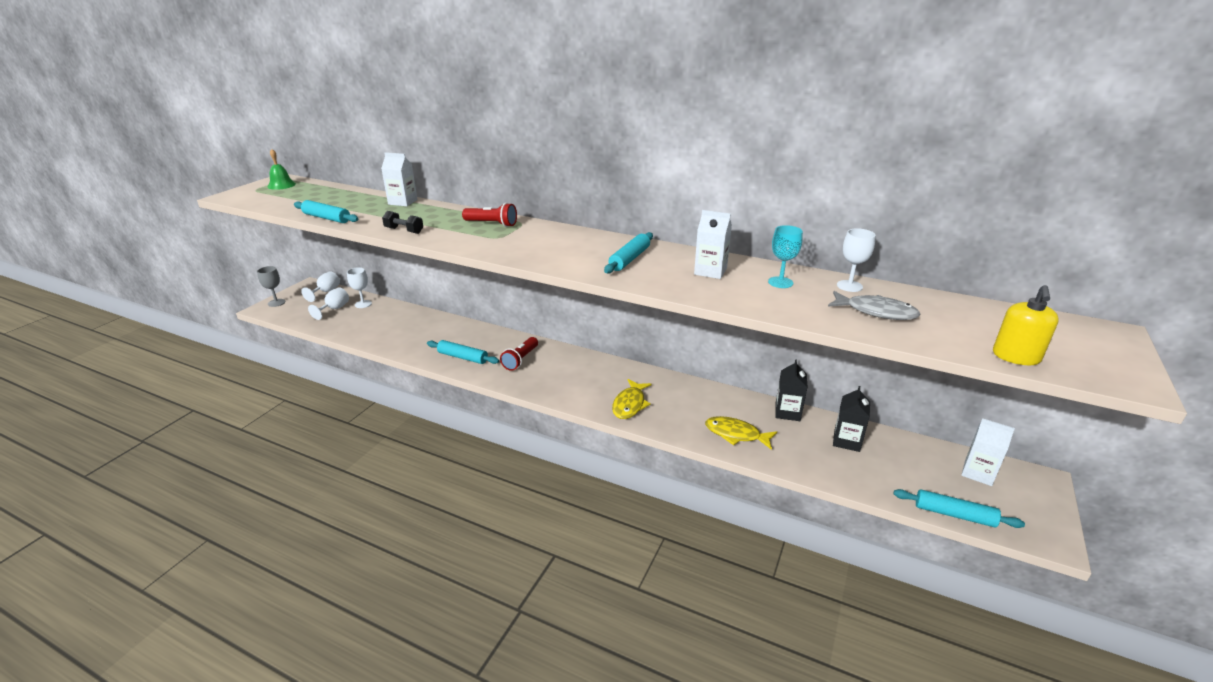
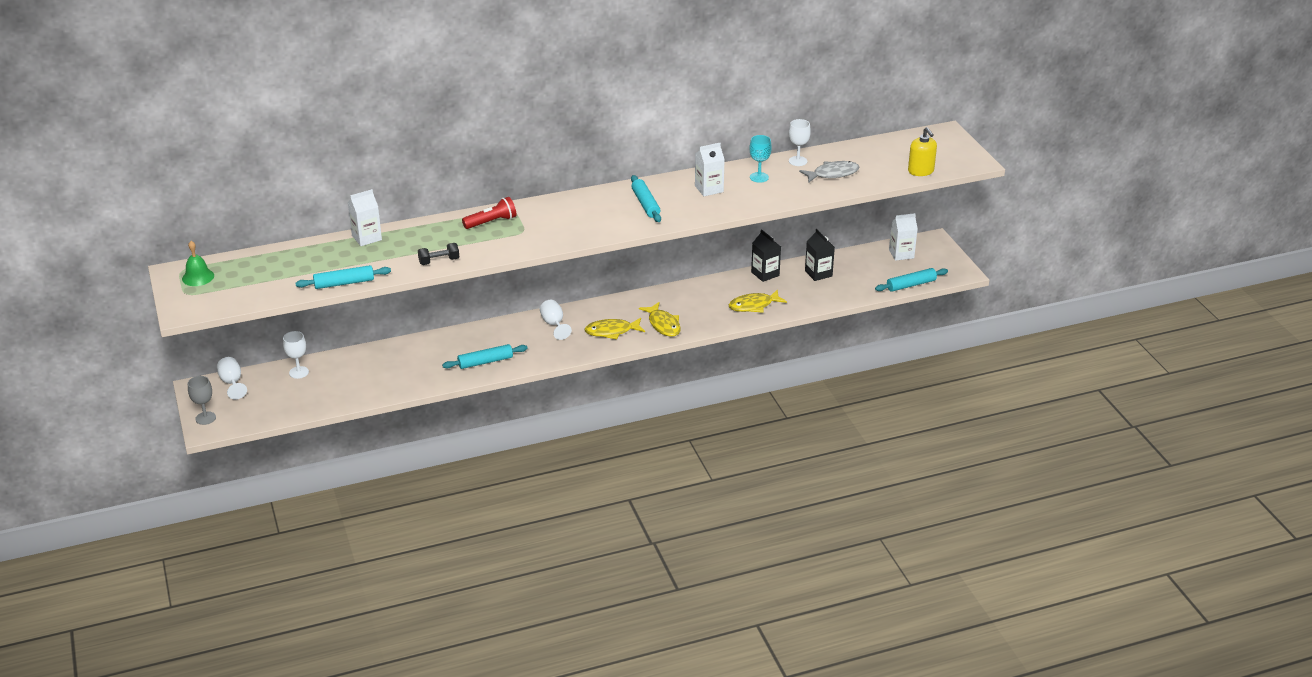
camera: 45 degrees left, 5 degrees up
(334, 309) = (281, 391): white goblet -> white goblet (554, 324)
(520, 360) = (533, 338): red flashlight -> none
(581, 386) = (612, 331): none -> yellow fish

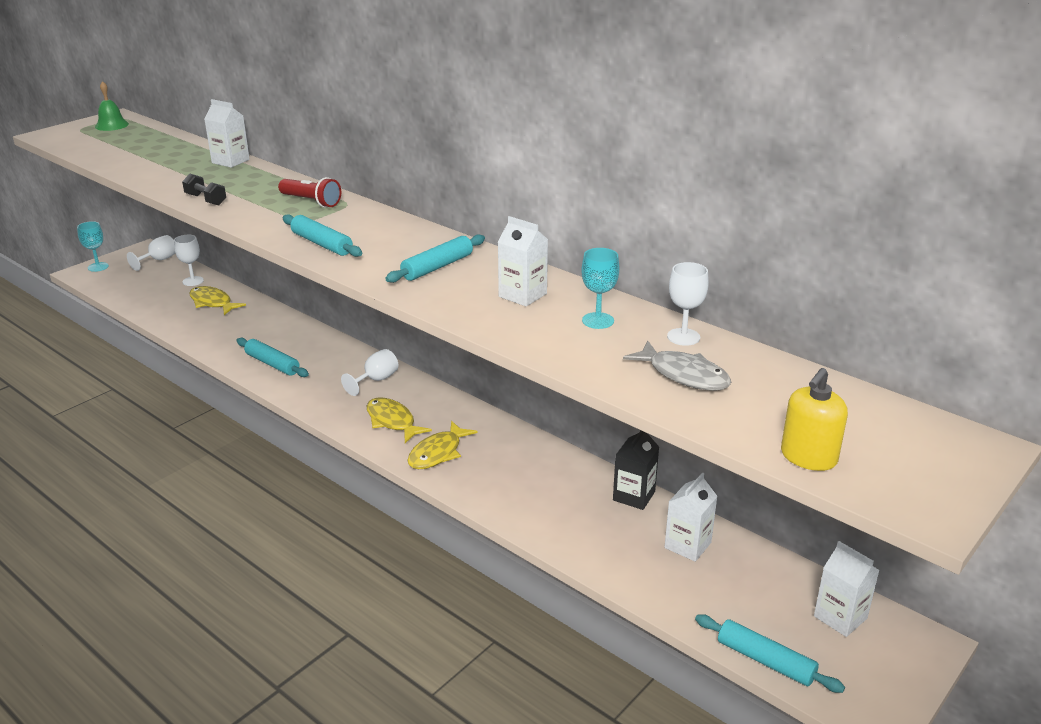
camera: 60 degrees right, 5 degrees down
(205, 418) = (98, 267): grey goblet -> turquoise goblet
(344, 283) = (133, 174): turquoise rolling pin -> turquoise rolling pin (322, 244)
(753, 305) = (547, 512): yellow fish -> yellow fish (212, 303)
(818, 273) = (687, 545): black carton -> white carton

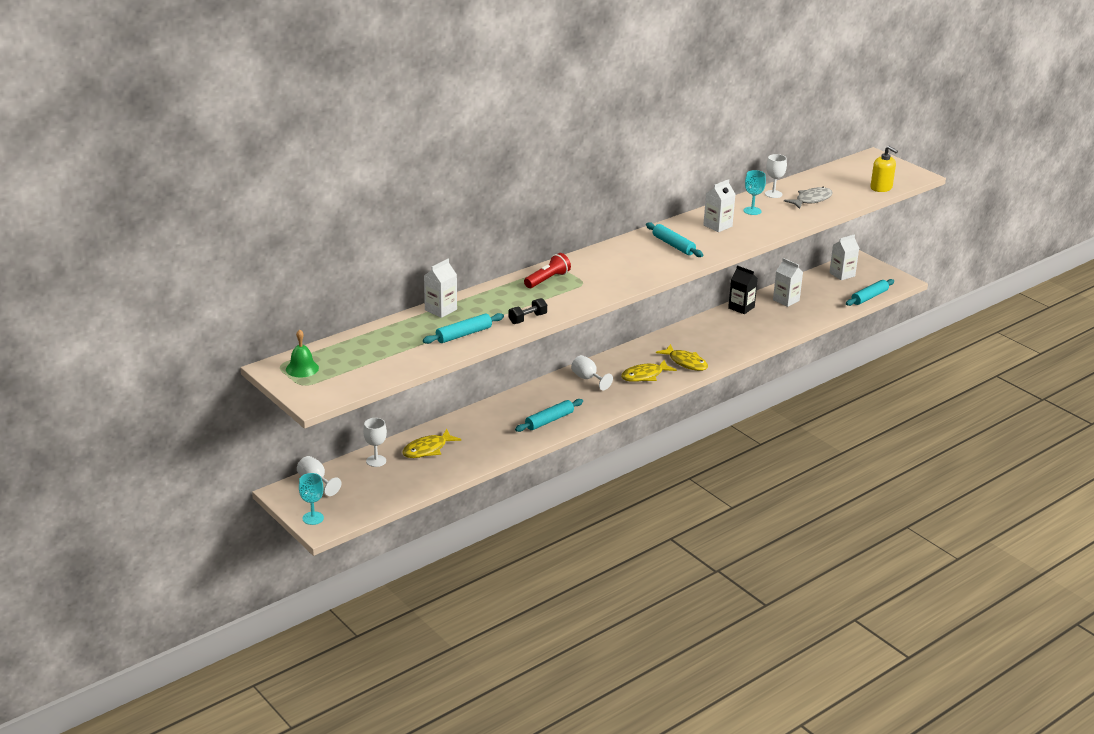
camera: 80 degrees left, 0 degrees up
(322, 244) = (627, 278): turquoise rolling pin -> turquoise rolling pin (463, 334)

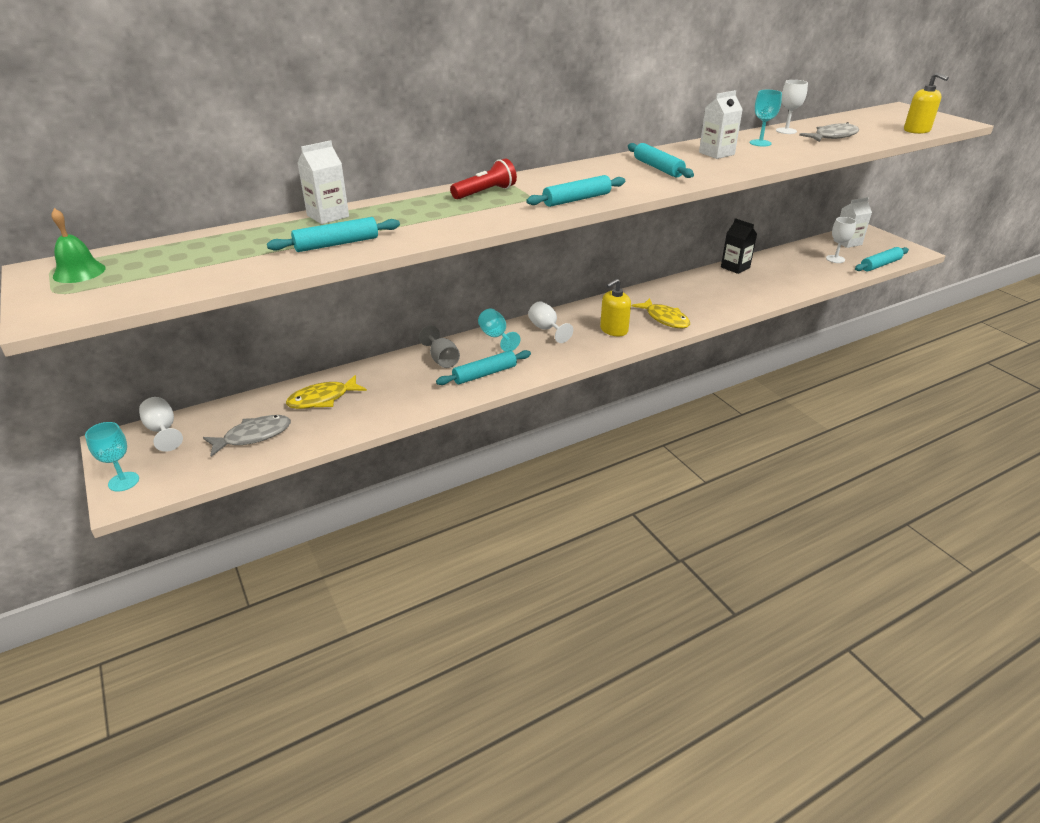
camera: 10 degrees right, 5 degrees up
(376, 461) = (253, 409): white goblet -> white goblet (835, 259)
(389, 480) = (253, 436): none -> grey fish
(509, 411) = (442, 359): none -> grey goblet
(527, 319) = (435, 231): black dumbbell -> none
(547, 388) = (496, 337): none -> turquoise goblet
(619, 283) = (577, 199): none -> turquoise rolling pin
(644, 376) = (613, 330): yellow fish -> yellow soap dispenser
(786, 300) = (785, 263): white carton -> none

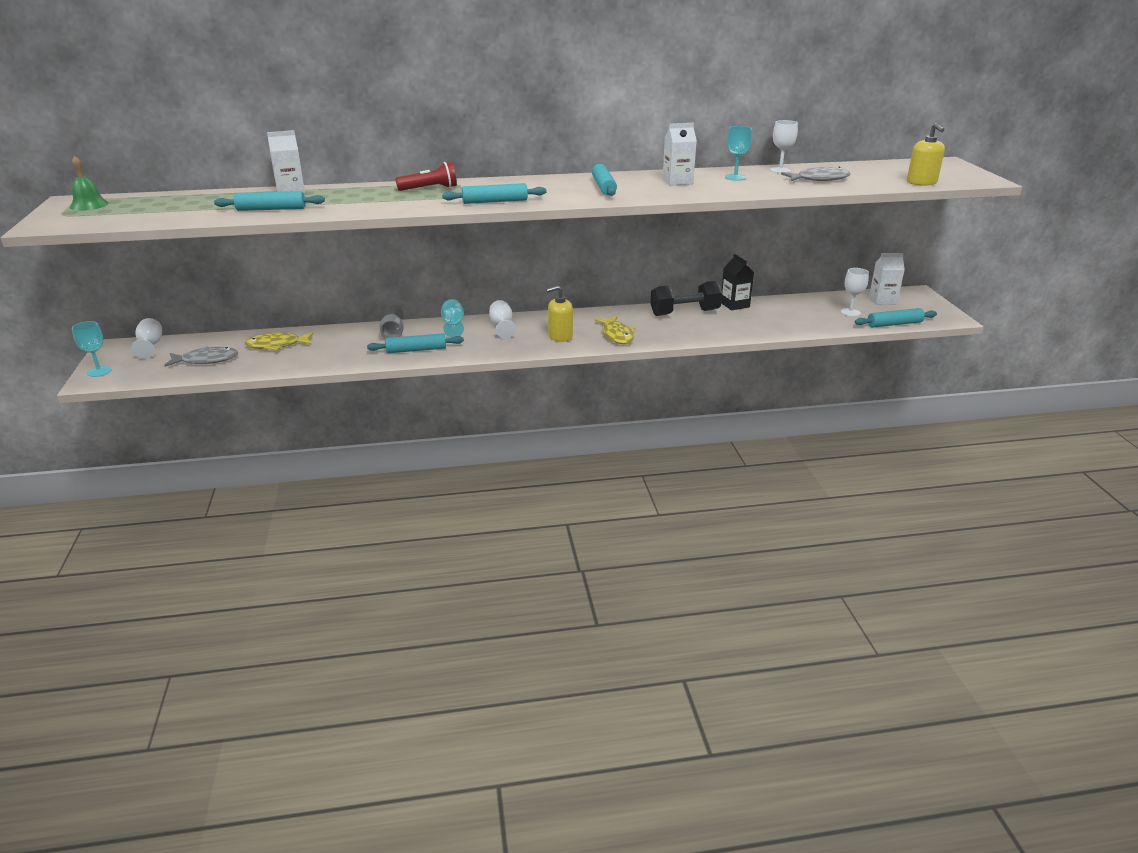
camera: 20 degrees right, 5 degrees down
(701, 283) = (684, 313): none -> black dumbbell

